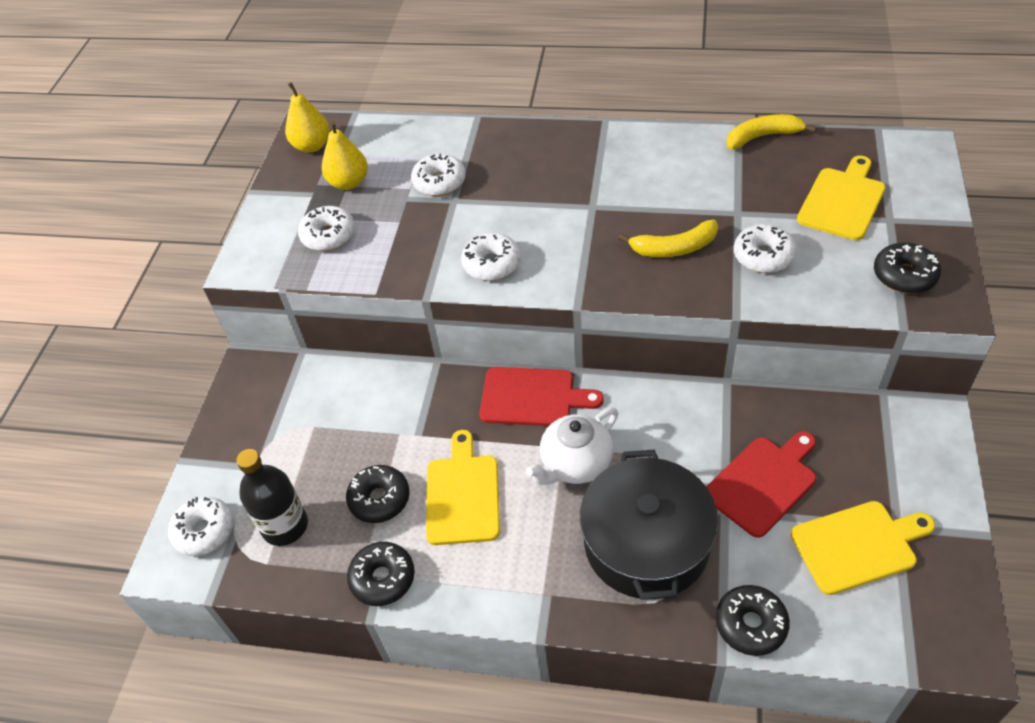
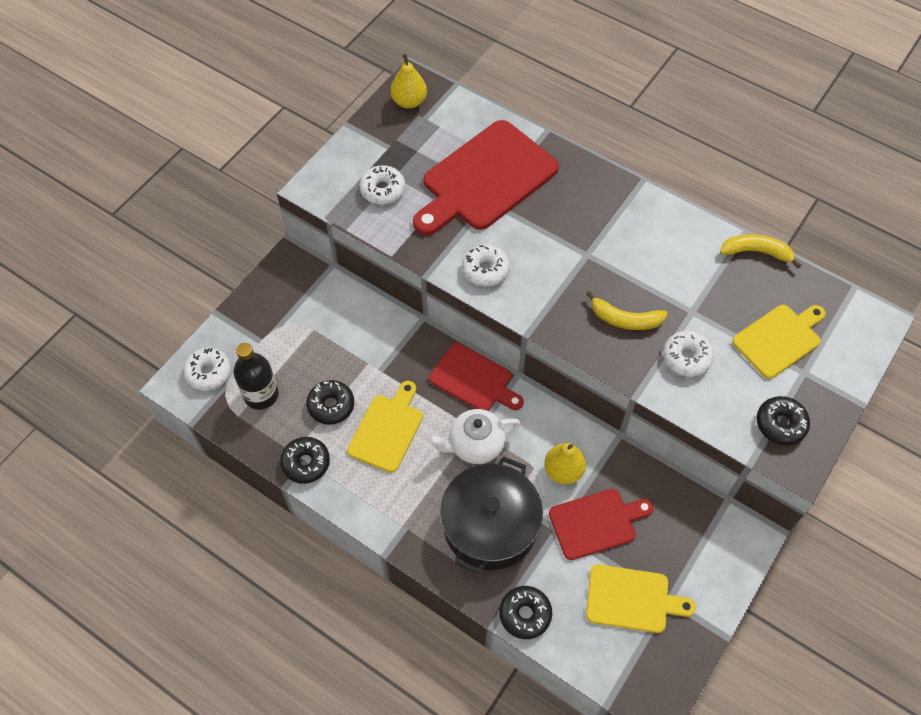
camera: 20 degrees right, 10 degrees up
(349, 183) = (419, 149): yellow pear -> yellow pear (563, 471)
(439, 182) = (486, 179): white donut -> red cutting board

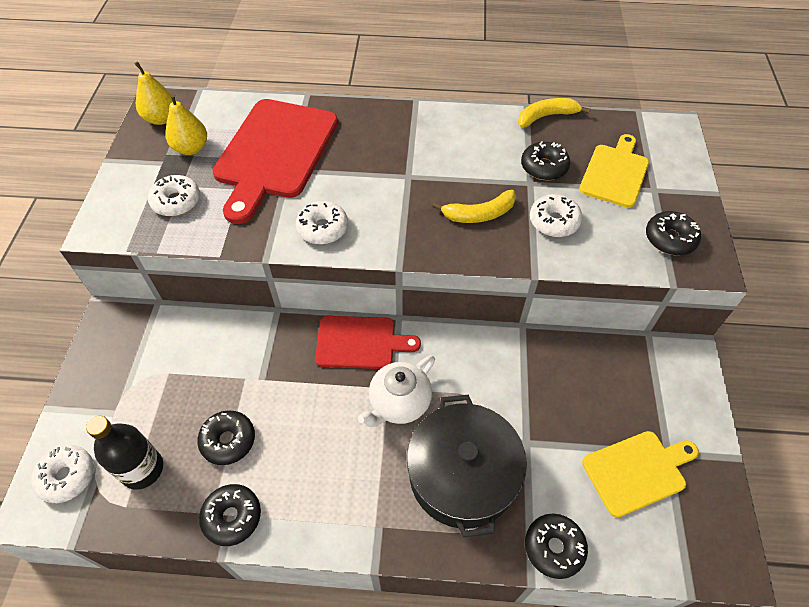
camera: 30 degrees left, 5 degrees down
(387, 430) = (302, 434): yellow cutting board -> none
(563, 471) = (495, 384): yellow pear -> yellow pear (191, 148)
(596, 523) = (556, 416): red cutting board -> none
(715, 302) = (544, 167): none -> black donut

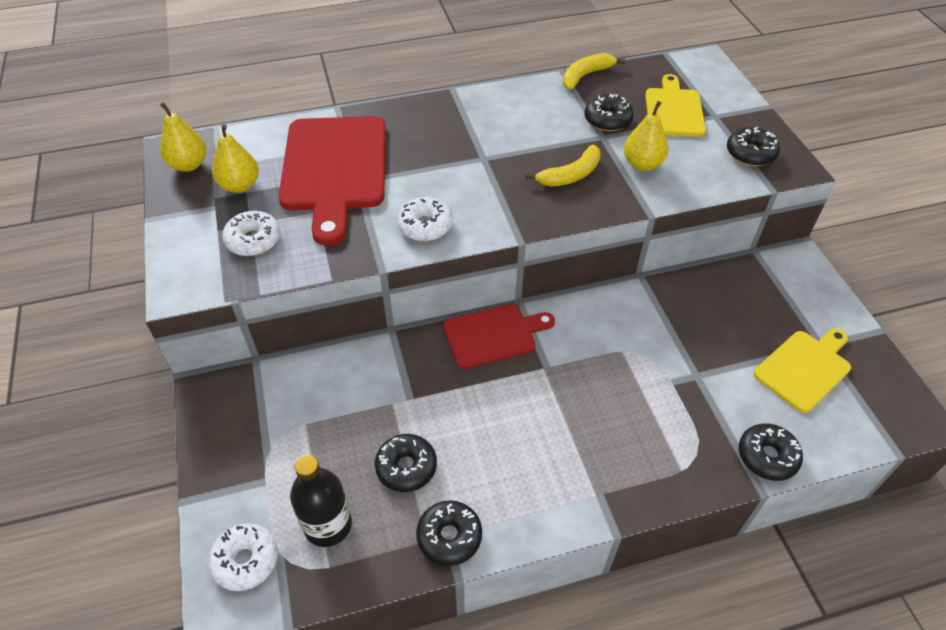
camera: 20 degrees left, 5 degrees down
(399, 403) = (560, 378): white teapot -> none
(462, 475) = (654, 422): black pot -> none
(554, 221) = (642, 164): white donut -> yellow pear

